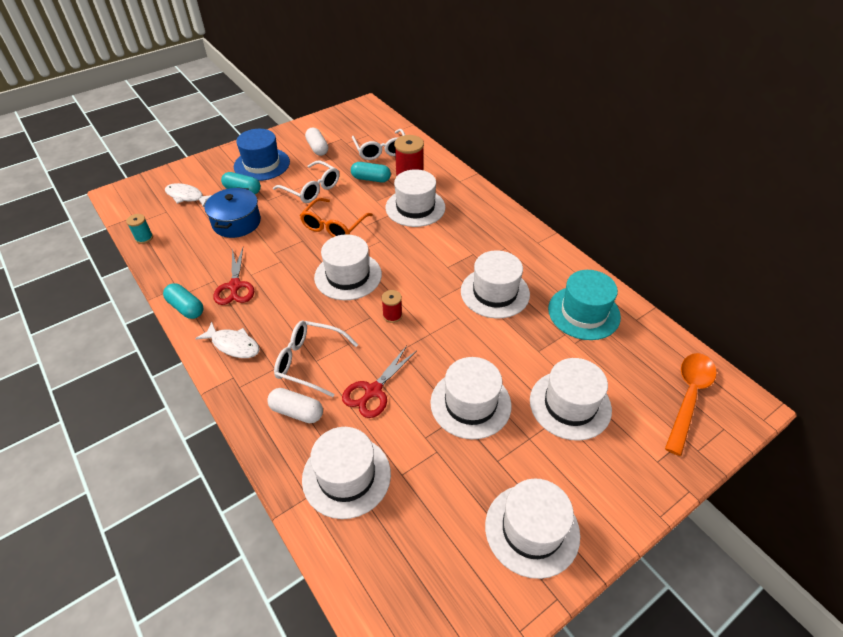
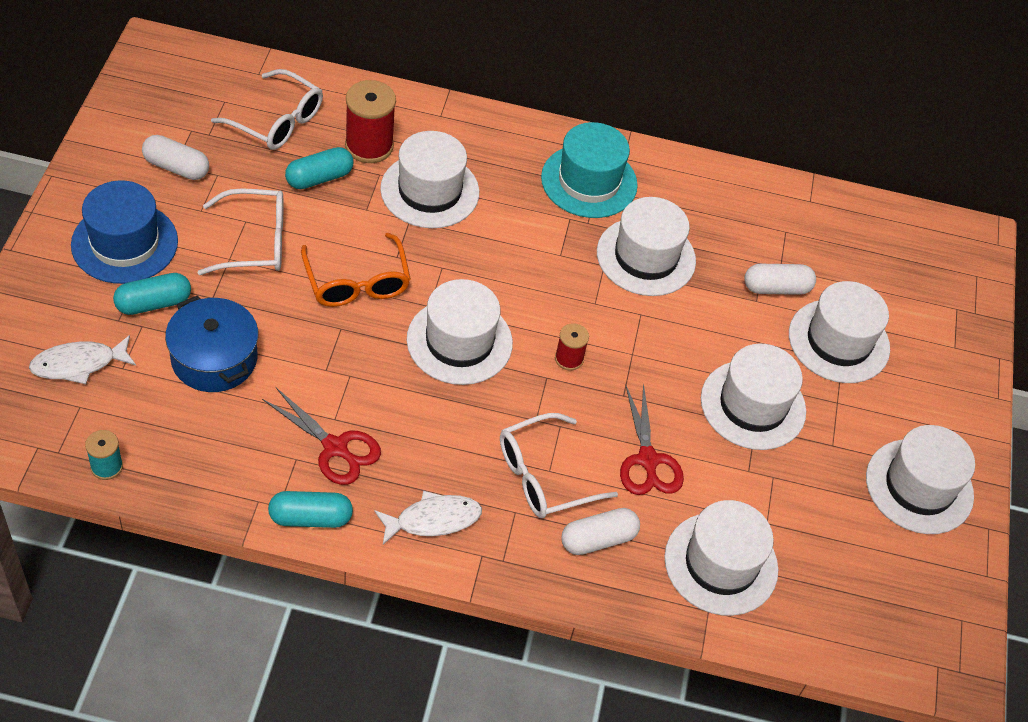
camera: 50 degrees left, 5 degrees up
(559, 352) = (776, 288): none -> white capsule
(584, 312) = (756, 224): turquoise hat -> turquoise hat (589, 181)
(689, 397) = (925, 261): orange spoon -> none

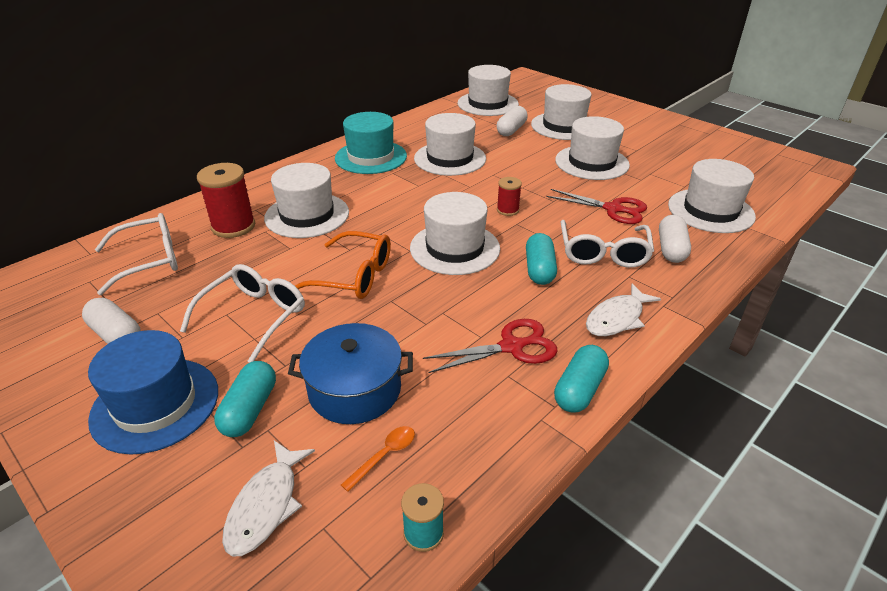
camera: 50 degrees left, 15 degrees down
(160, 411) = (385, 455): none -> orange spoon
(176, 167) = (116, 335): white capsule -> white capsule turned 75 degrees clockwise
(319, 178) = (232, 259): turquoise capsule -> turquoise capsule (539, 269)
(433, 520) = (617, 318): white fish -> white fish turned 150 degrees counterclockwise
(919, 486) = (679, 137): white hat -> white hat (488, 104)

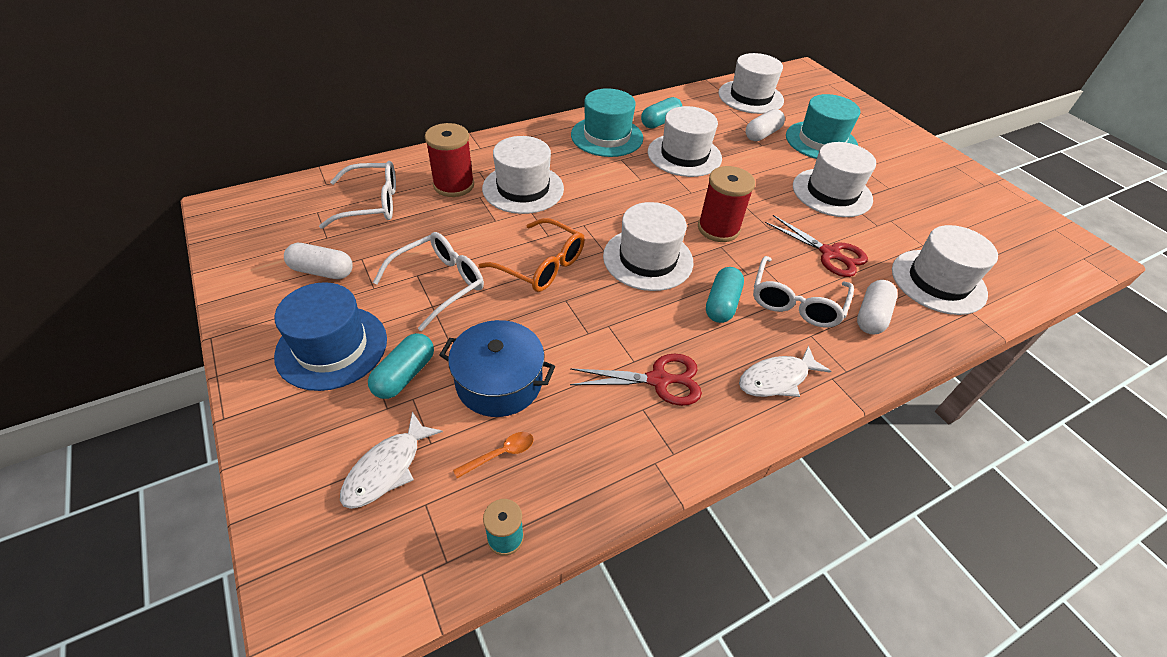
camera: 15 degrees right, 10 degrees up
(116, 335) = (322, 271): white capsule -> white capsule turned 45 degrees counterclockwise
(507, 210) = (718, 229): red spool -> red spool, size x1.82
(563, 126) = (821, 141): white hat -> turquoise hat
(579, 389) = (705, 444): turquoise capsule -> turquoise capsule (660, 122)

